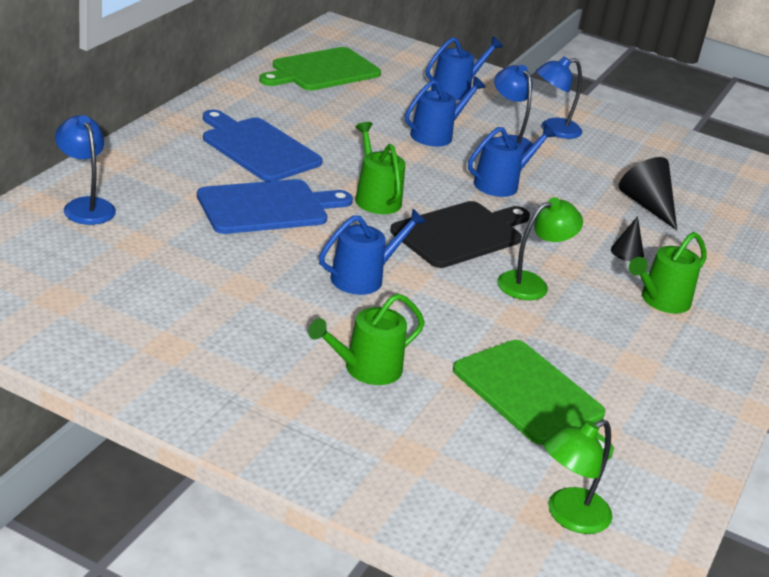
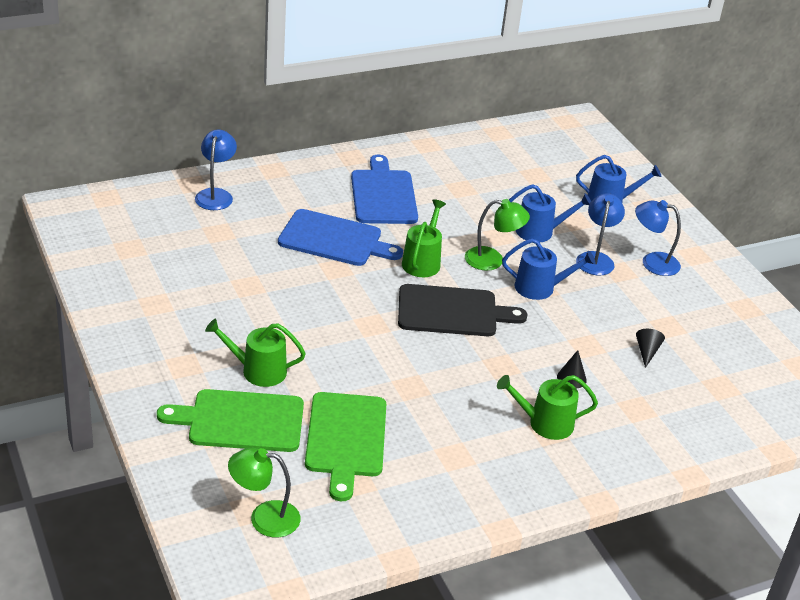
camera: 40 degrees right, 5 degrees up
(322, 71) = (514, 151): green cutting board -> green cutting board (241, 421)
(363, 278) = (336, 313): blue watering can -> none
(531, 284) = (456, 368): green lamp -> green lamp (492, 260)
(647, 205) = (647, 351): black cone -> black cone, size x0.57

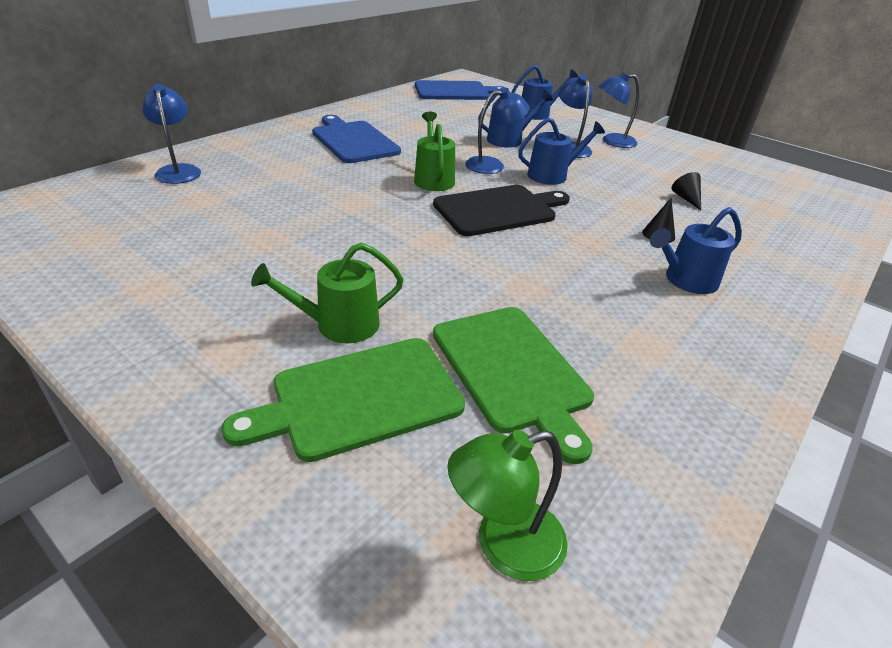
camera: 25 degrees left, 0 degrees up
(334, 239) = (333, 180): blue cutting board -> blue cutting board (455, 91)
(492, 260) = (492, 165): green lamp -> blue lamp
(545, 423) = (686, 280): green watering can -> blue watering can

